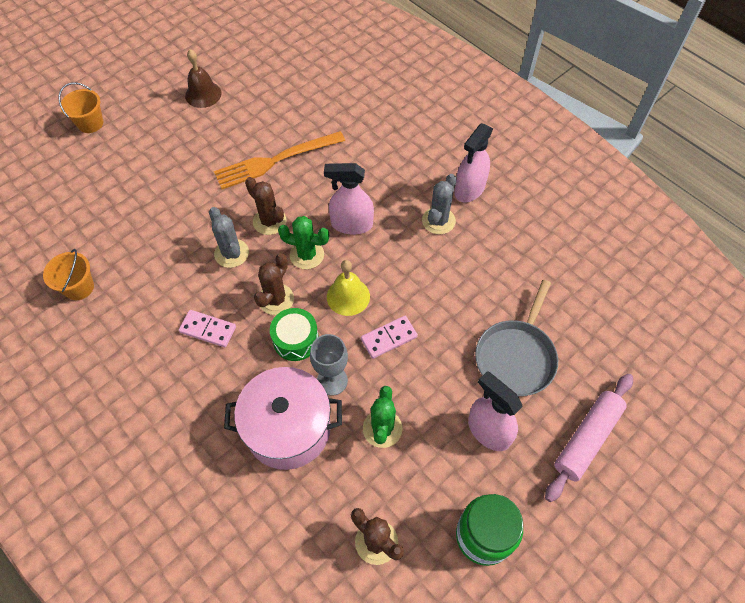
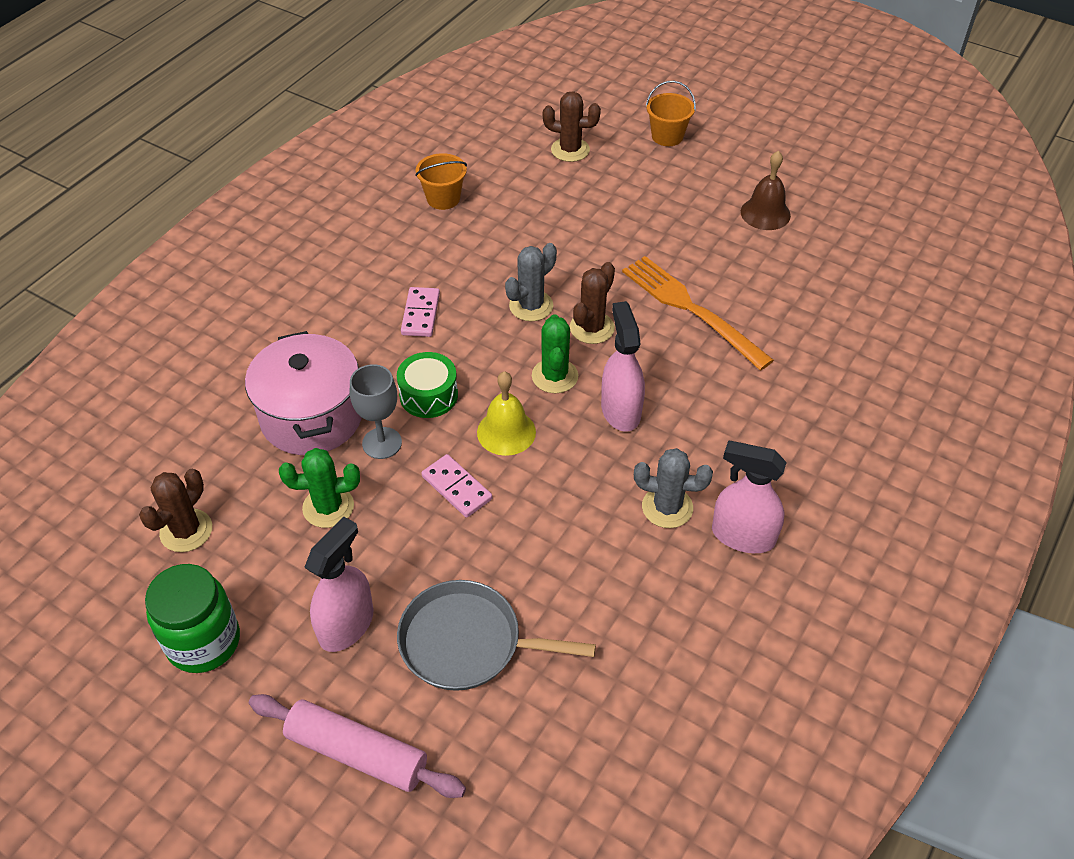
camera: 75 degrees right, 10 degrees down
(276, 299) = (479, 363): brown cactus -> brown cactus (570, 150)

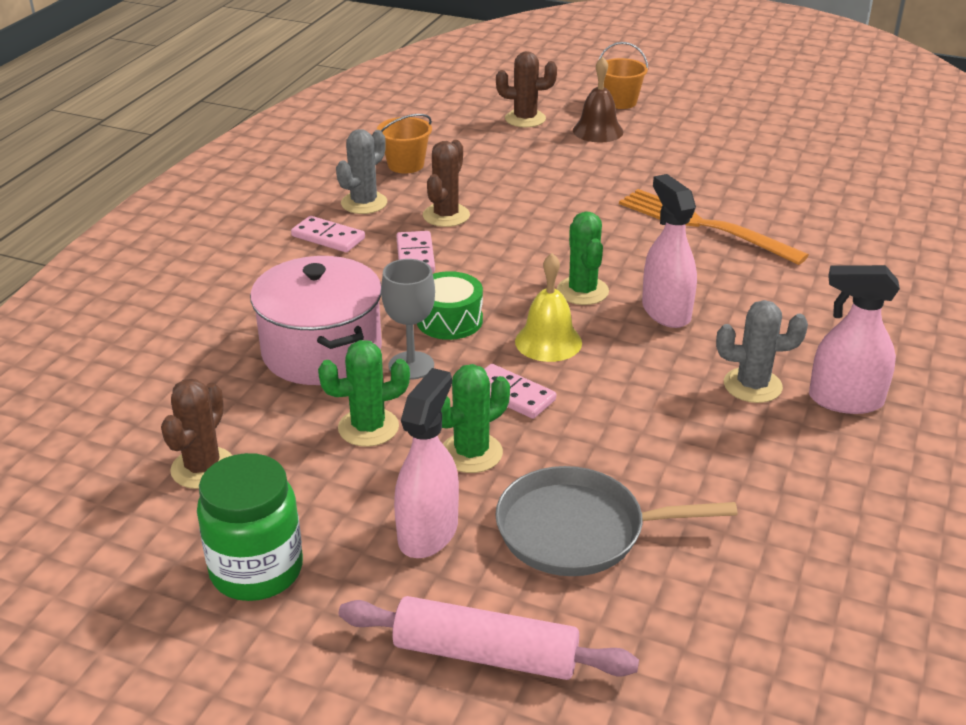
camera: 10 degrees left, 15 degrees down
(351, 282) = (328, 237): none -> pink domino
(404, 547) = (471, 453): none -> green cactus
(531, 306) = (533, 238): grey cactus -> grey cactus (364, 203)
(592, 328) = (606, 249): brown cactus -> brown cactus (446, 215)
(765, 213) = (745, 149): brown bell -> brown bell (598, 131)

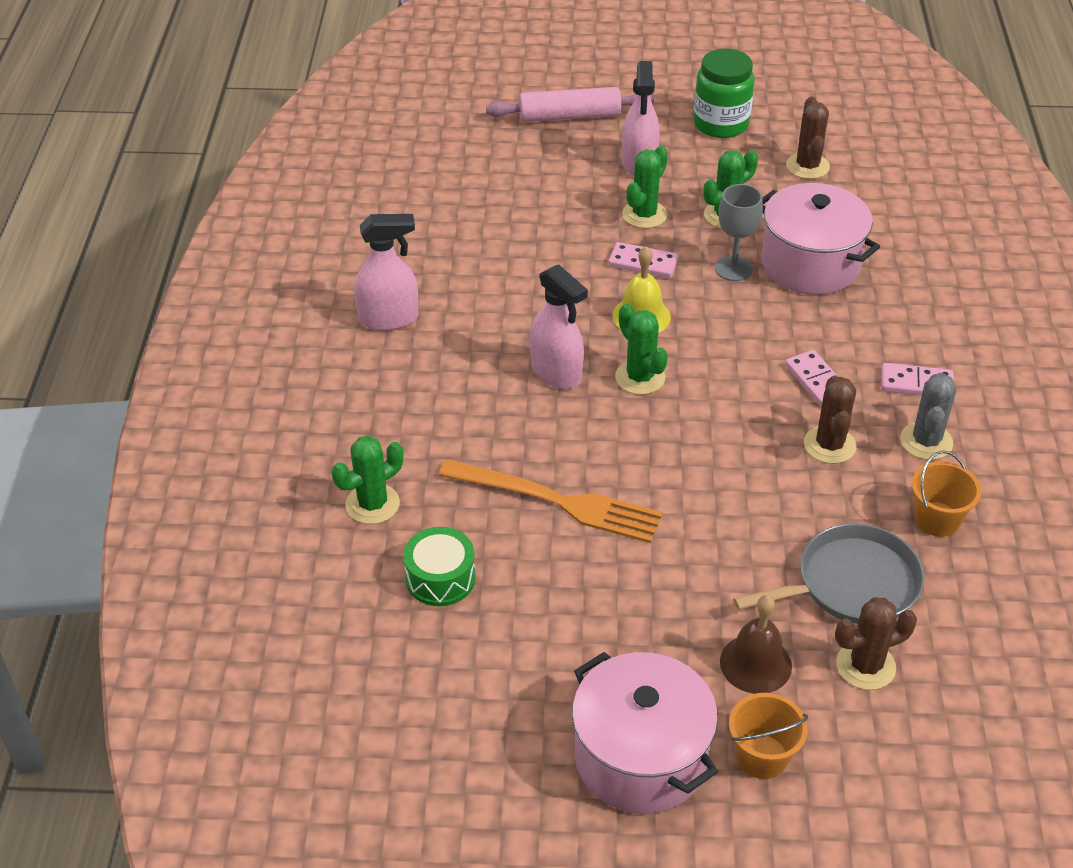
camera: 160 degrees right, 10 degrees up
(449, 320) = (734, 317): green drum -> green drum (440, 578)
(578, 530) = (550, 184): grey pan -> grey pan (851, 584)
(697, 113) = (640, 757): none -> pink pot
(752, 385) = (463, 314): grey cactus -> none
(872, 253) = (372, 504): none -> green cactus

